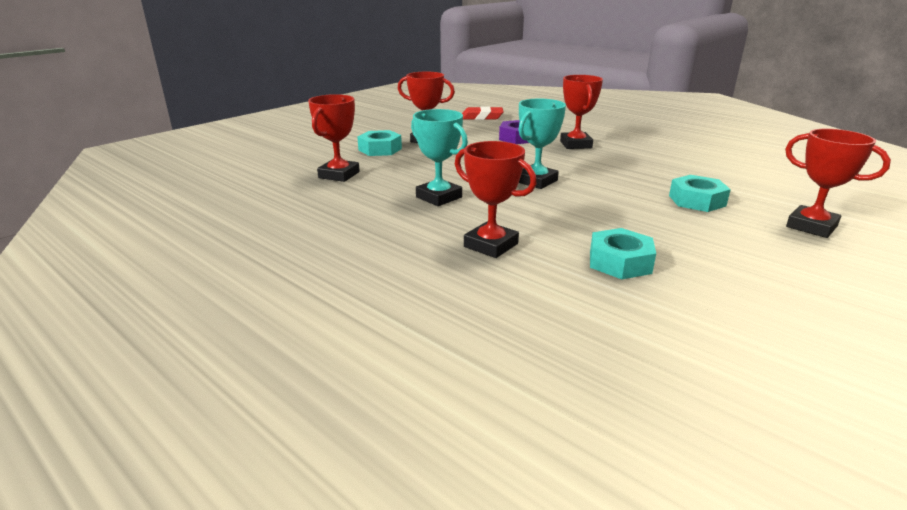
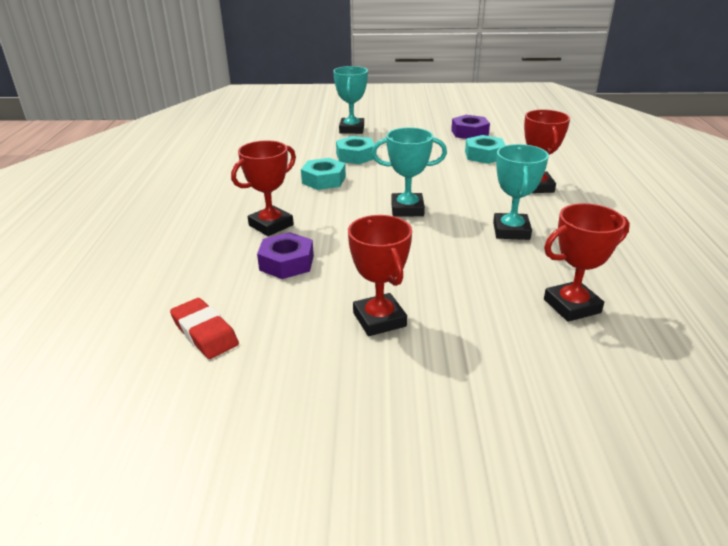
camera: 130 degrees left, 5 degrees up
(380, 149) = (466, 332): turquoise nut -> turquoise nut (323, 180)
(730, 295) = (469, 133): none -> purple nut
(811, 226) = (351, 129): red trophy -> turquoise trophy

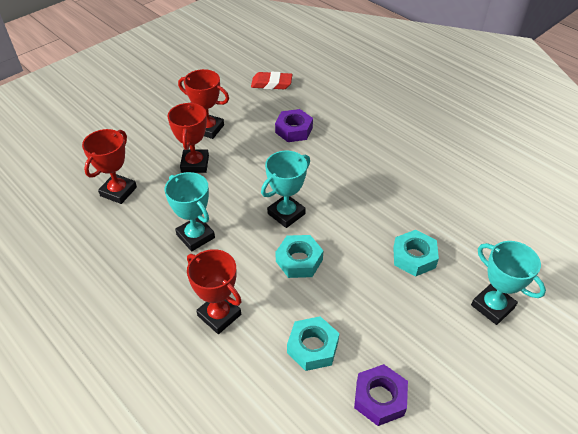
camera: 135 degrees right, 15 degrees up
(271, 225) = (344, 146): red trophy -> red trophy (195, 164)
(323, 180) = (384, 207): turquoise nut -> turquoise nut (299, 260)

